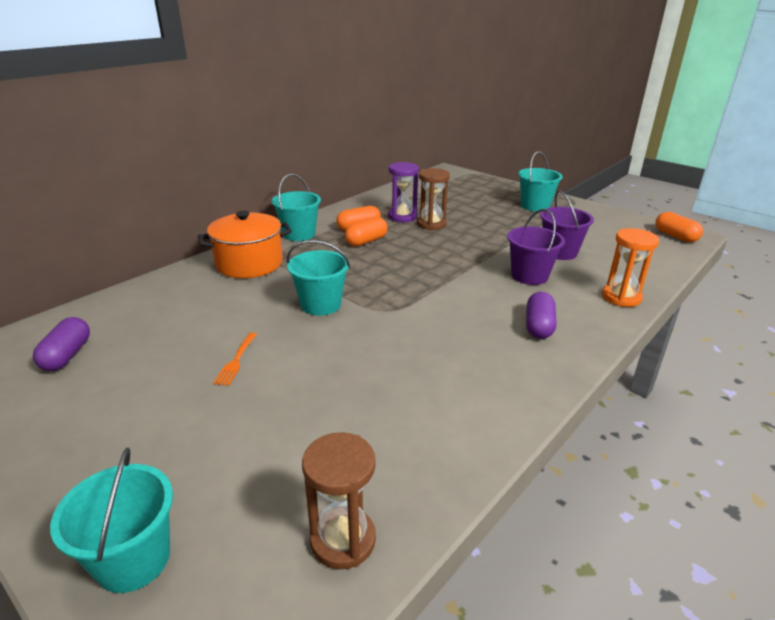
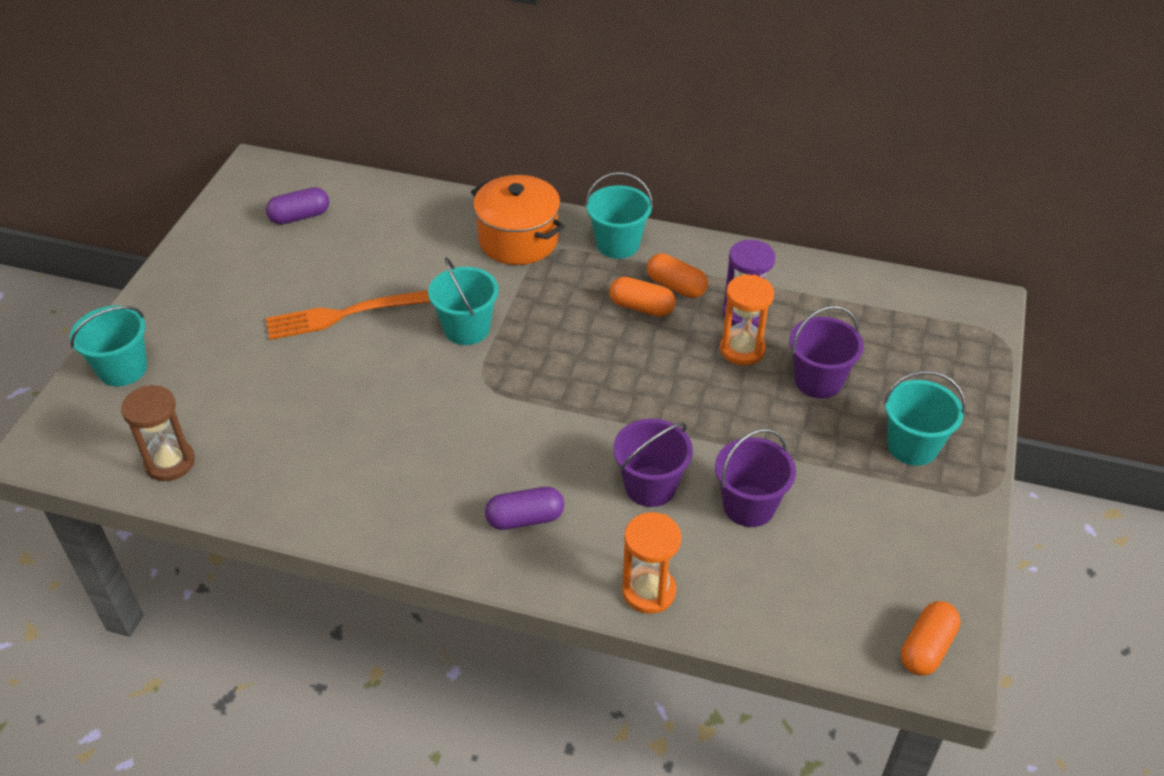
camera: 65 degrees right, 15 degrees up
(236, 360) = (342, 315): orange fork -> orange fork, size x1.97
(431, 224) = (742, 349): brown hourglass -> orange hourglass
(472, 213) = (818, 381): none -> purple bucket

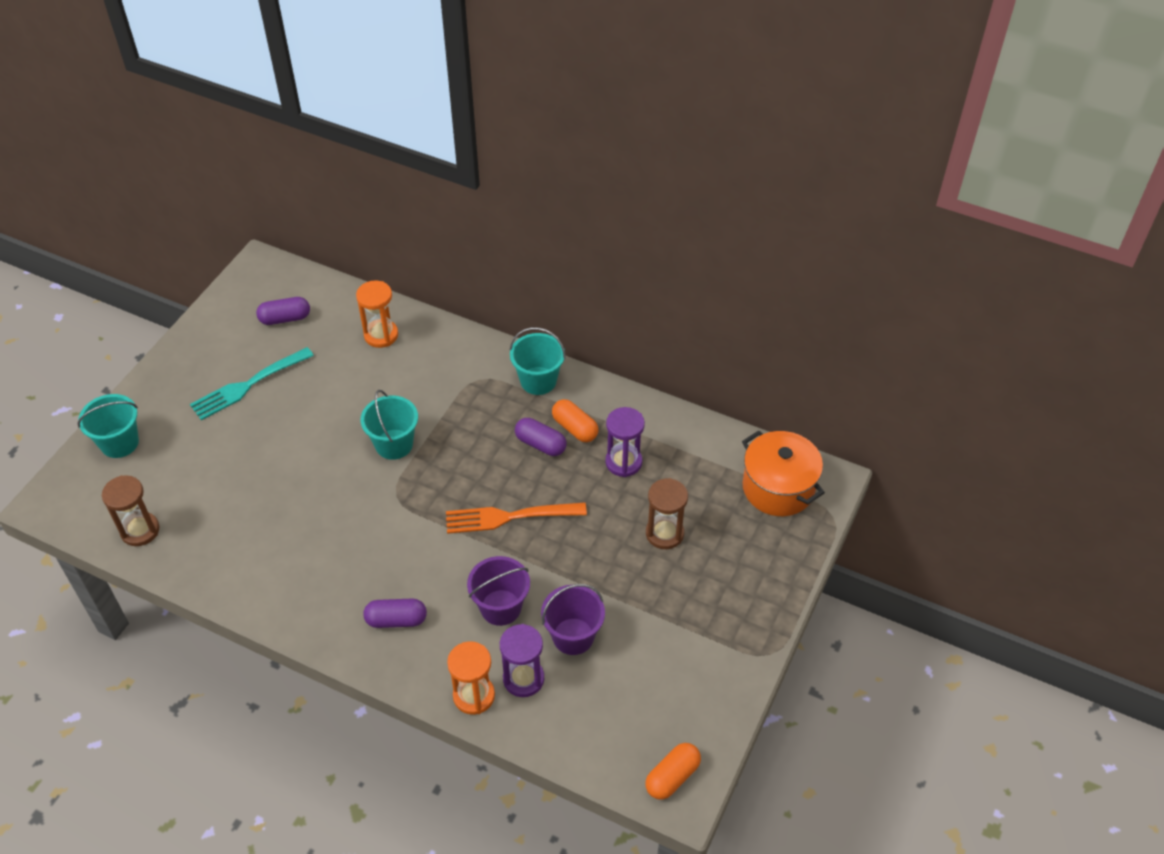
camera: 10 degrees right, 5 degrees up
(272, 288) = (249, 384): none -> turquoise fork
(342, 315) = (298, 417): orange fork -> orange fork (510, 516)
(518, 240) = (457, 365): orange pot -> orange pot (778, 488)
(641, 307) = (540, 444): orange capsule -> purple capsule
(704, 562) = (523, 679): none -> purple hourglass
(742, 349) = (611, 495): orange hourglass -> orange hourglass (381, 335)
(818, 381) = (664, 533): purple bucket -> brown hourglass
(912, 446) = (721, 604): turquoise bucket -> none

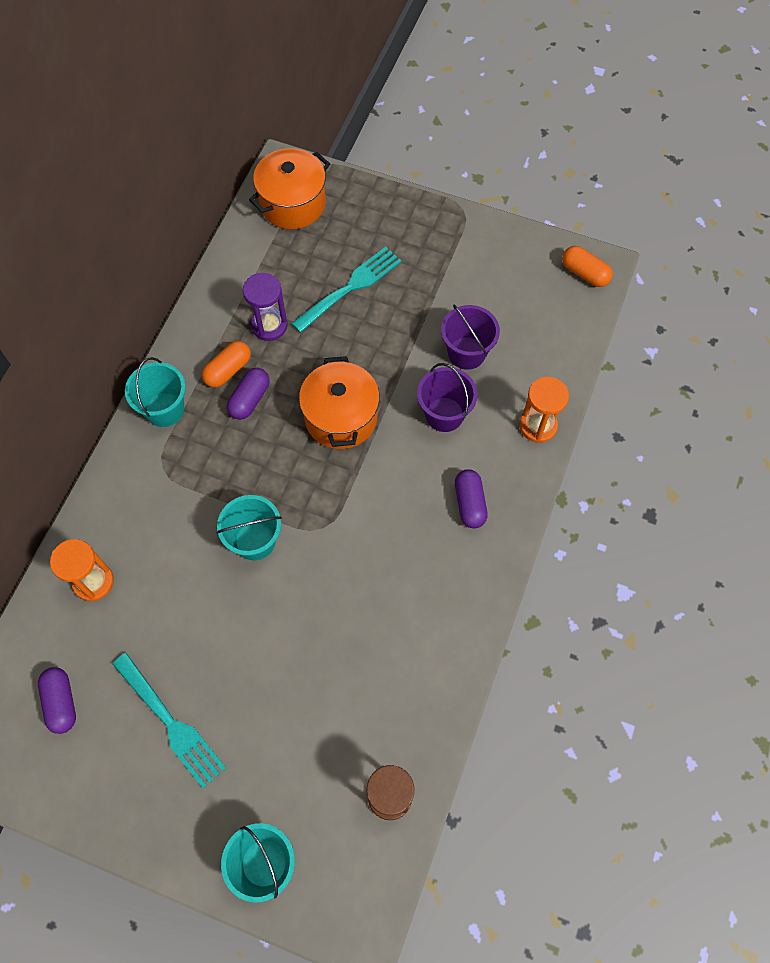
camera: 95 degrees left, 15 degrees up
(510, 516) = (341, 417): orange fork -> orange pot
(523, 679) = (515, 388): purple hourglass -> none
(664, 533) = (350, 288): brown hourglass -> turquoise fork

